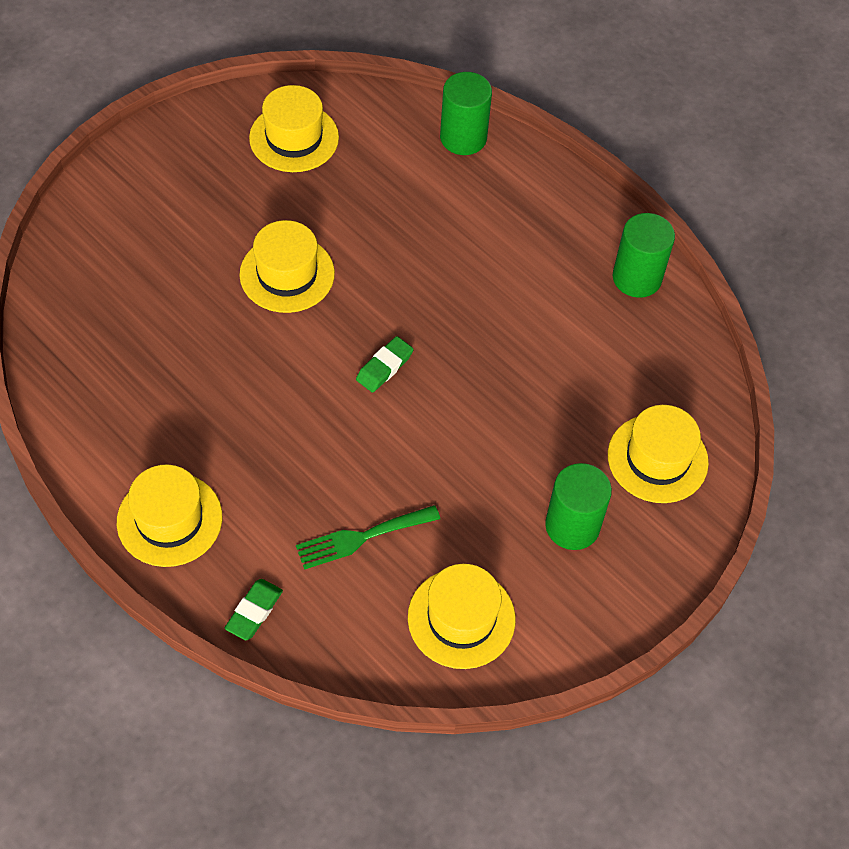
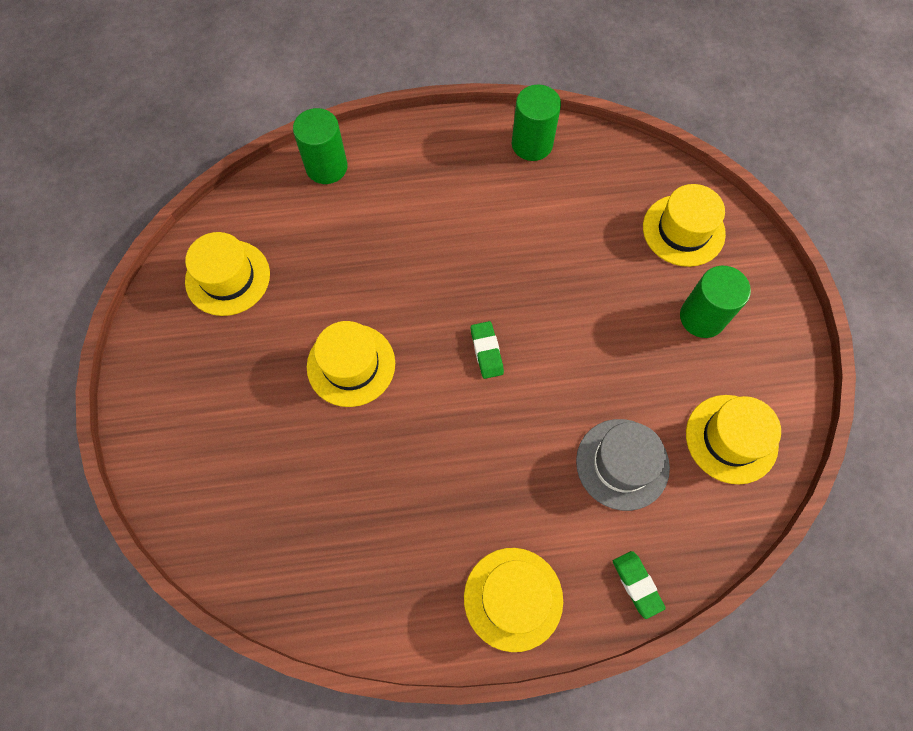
camera: 50 degrees left, 10 degrees up
(361, 538) = (622, 464): green fork -> grey hat

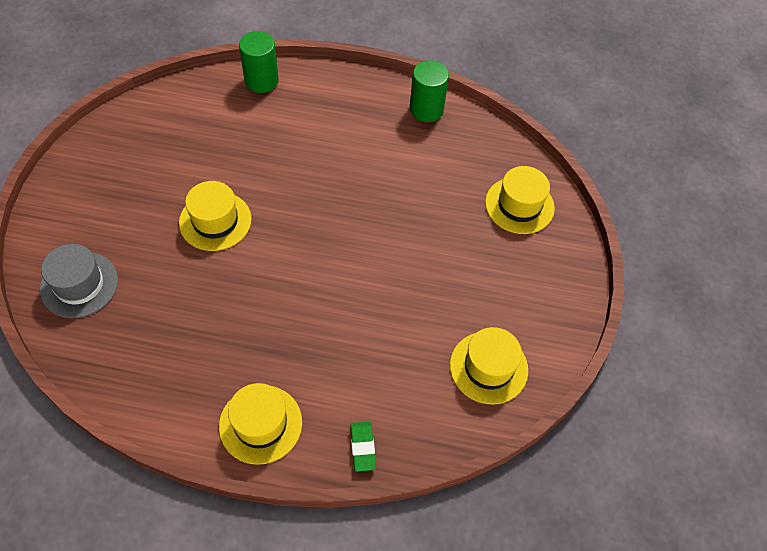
camera: 15 degrees right, 10 degrees down
(228, 277) = (153, 134): yellow hat -> none
(486, 351) = (322, 243): green eraser -> none
(622, 464) = (391, 357): grey hat -> grey hat (79, 284)
(702, 317) = (505, 272): green cylinder -> none

